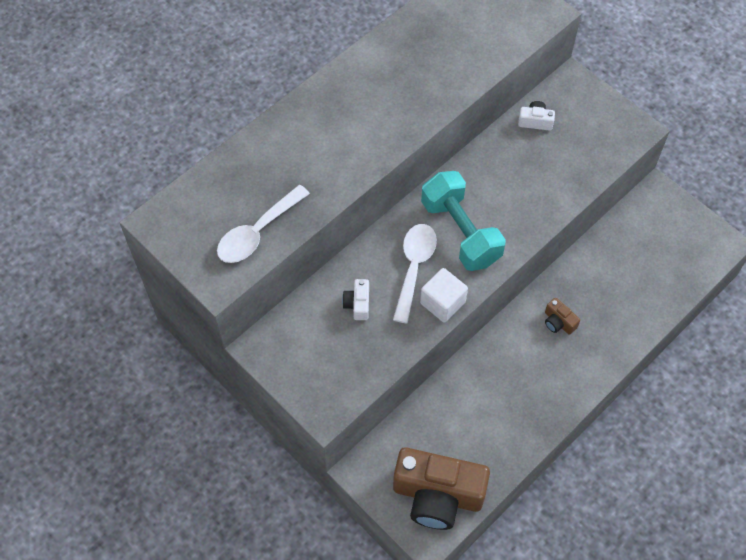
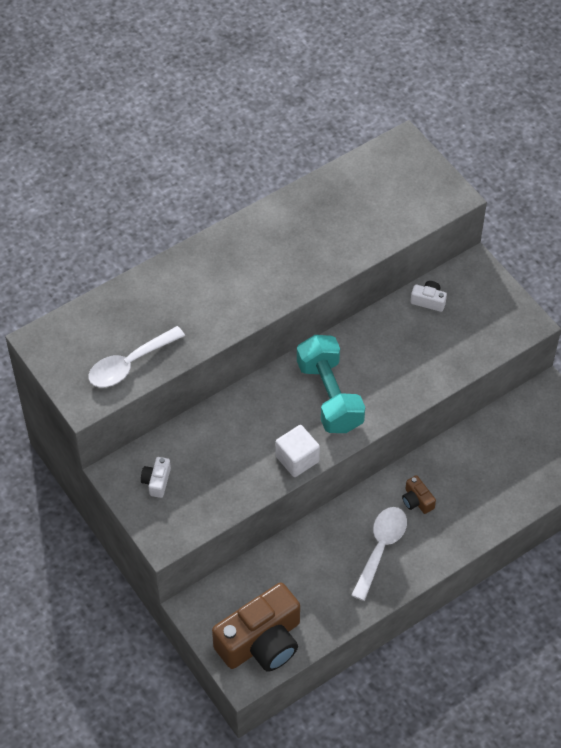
camera: 10 degrees right, 5 degrees down
(357, 304) = (216, 448): white camera -> white camera (156, 481)
(414, 267) = (277, 422): white spoon -> white spoon (381, 548)
(437, 495) = (261, 642): brown camera -> brown camera turned 60 degrees counterclockwise

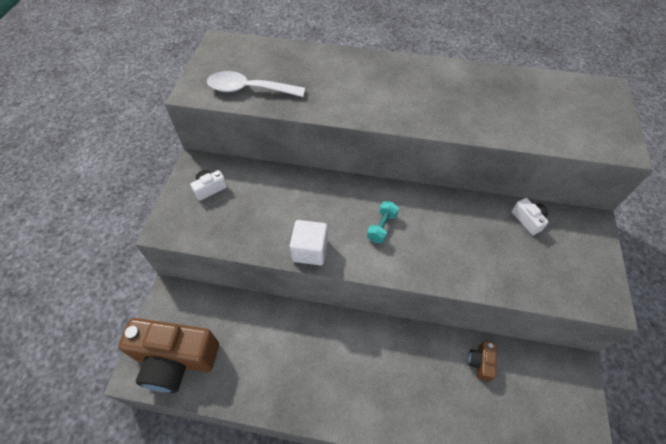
camera: 45 degrees right, 0 degrees up
(330, 396) = (382, 227): turquoise dumbbell -> turquoise dumbbell, size x0.45
(381, 548) = (324, 371): white spoon -> none
(417, 500) = (387, 360): brown camera -> brown camera (480, 362)

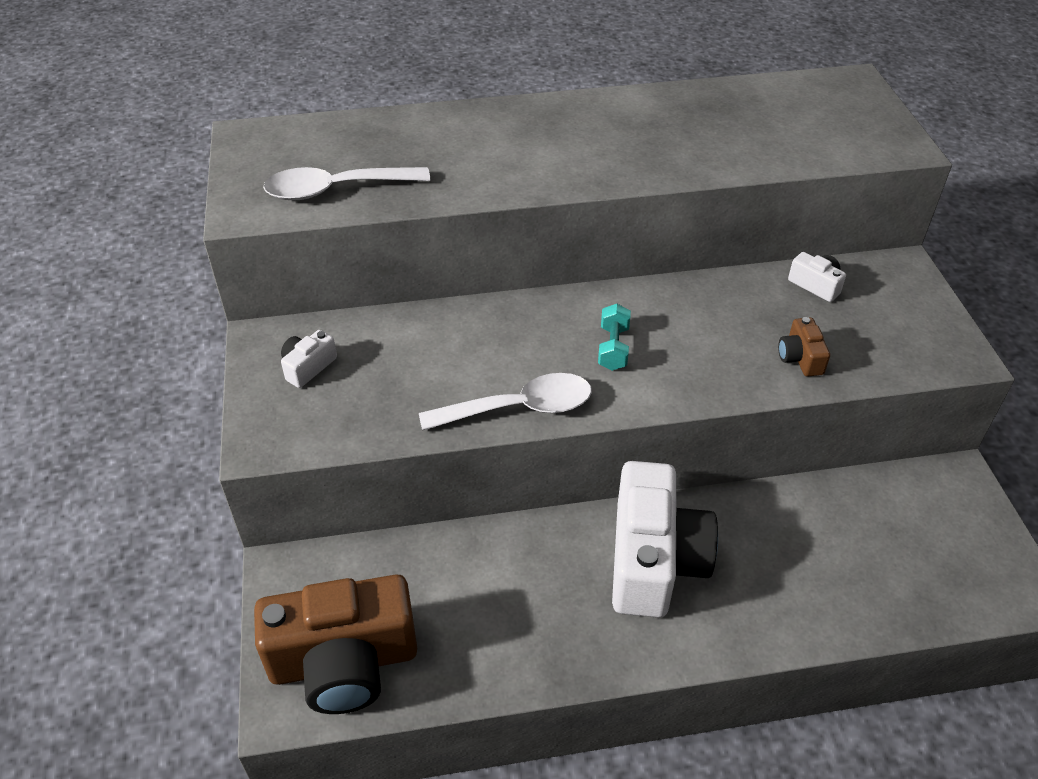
camera: 20 degrees left, 10 degrees down
(310, 250) = (519, 408): white cube -> white spoon
(364, 358) = (654, 560): none -> white camera
(480, 362) = (826, 512): brown camera -> brown camera (800, 358)

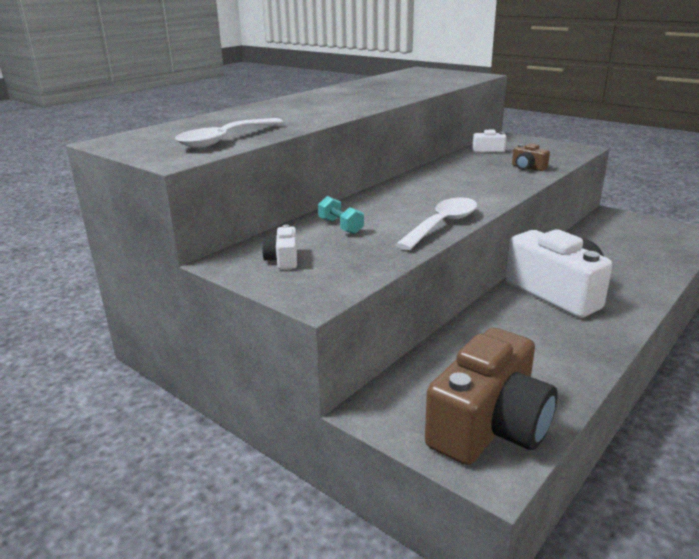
camera: 40 degrees left, 20 degrees down
(613, 348) = (444, 192): turquoise dumbbell -> turquoise dumbbell (341, 226)

